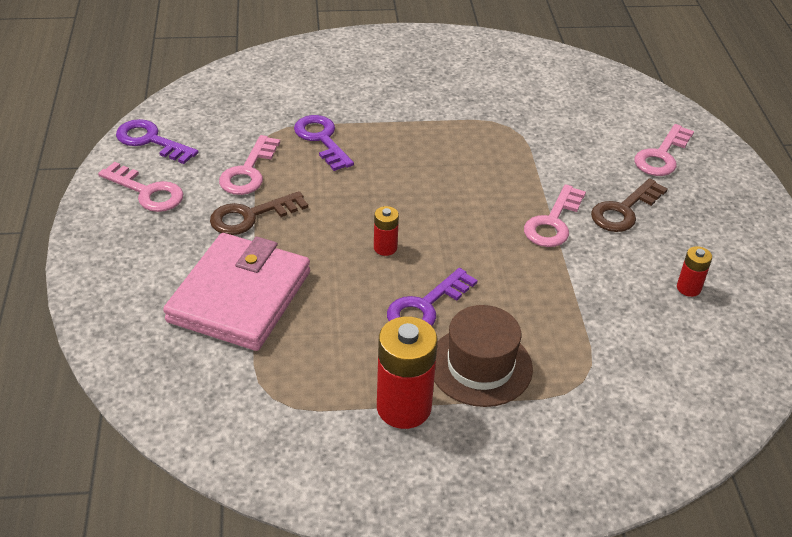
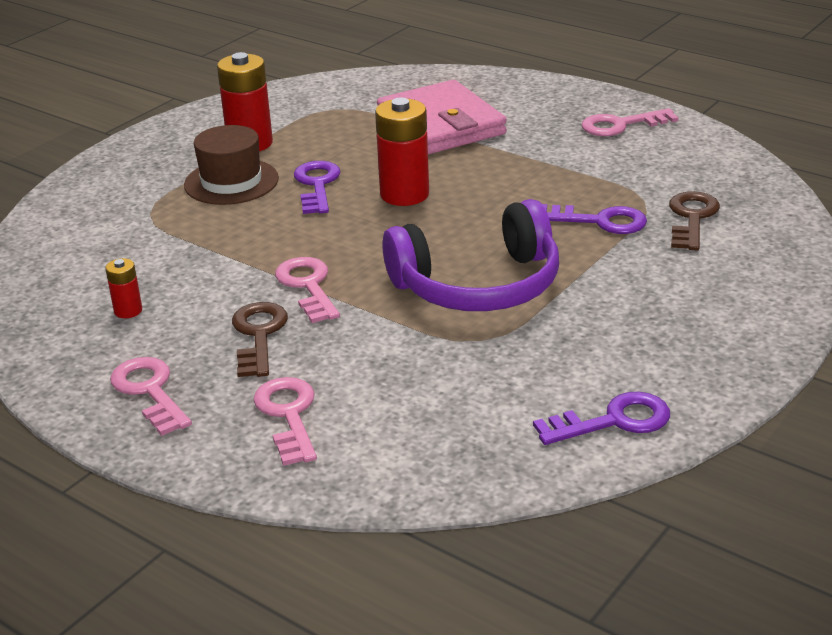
camera: 135 degrees right, 10 degrees down
(151, 141) = (700, 144): purple key -> purple key (613, 421)
(248, 171) = (594, 172): pink key -> pink key (150, 391)
(251, 216) = (528, 155): brown key -> brown key (692, 218)
(385, 248) = (404, 194): red battery -> red battery, size x1.99
(458, 153) = (478, 285): none -> purple headphones

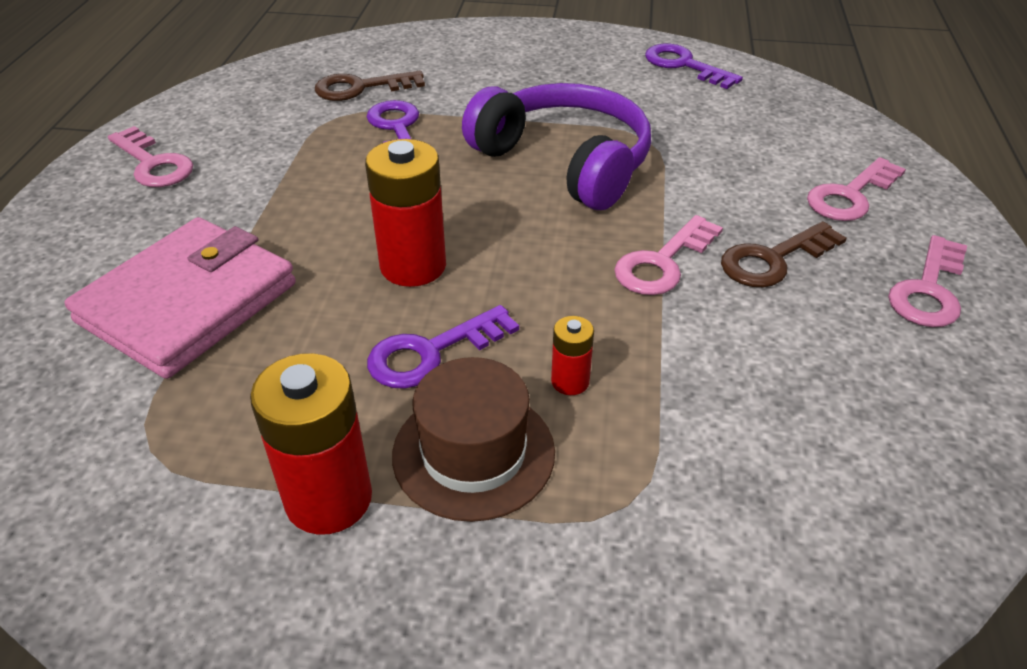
camera: 120 degrees left, 10 degrees up
(128, 311) = (844, 383): red battery -> red battery (570, 381)

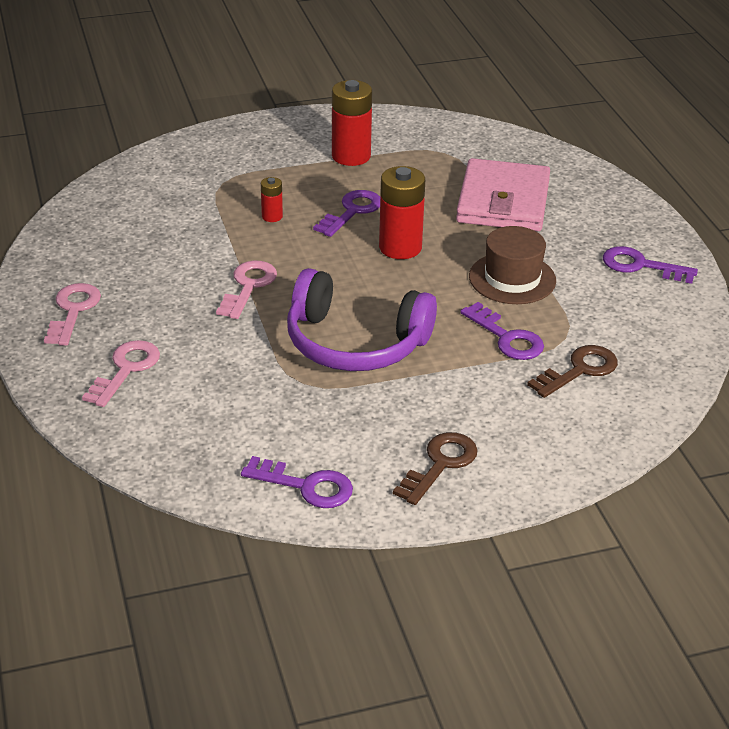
camera: 155 degrees right, 5 degrees down
(153, 164) = (641, 266): pink key -> purple key
(473, 453) = (301, 182): brown hat -> brown hat (512, 278)
(773, 259) = (177, 306): brown key -> brown key (440, 464)

